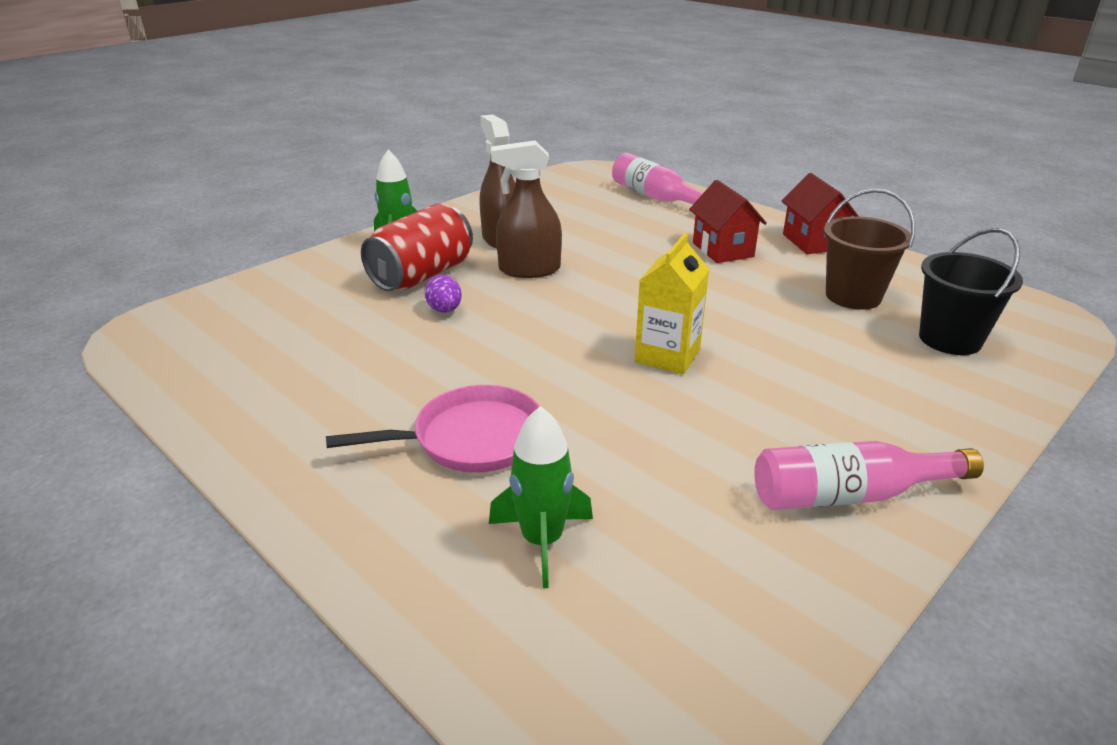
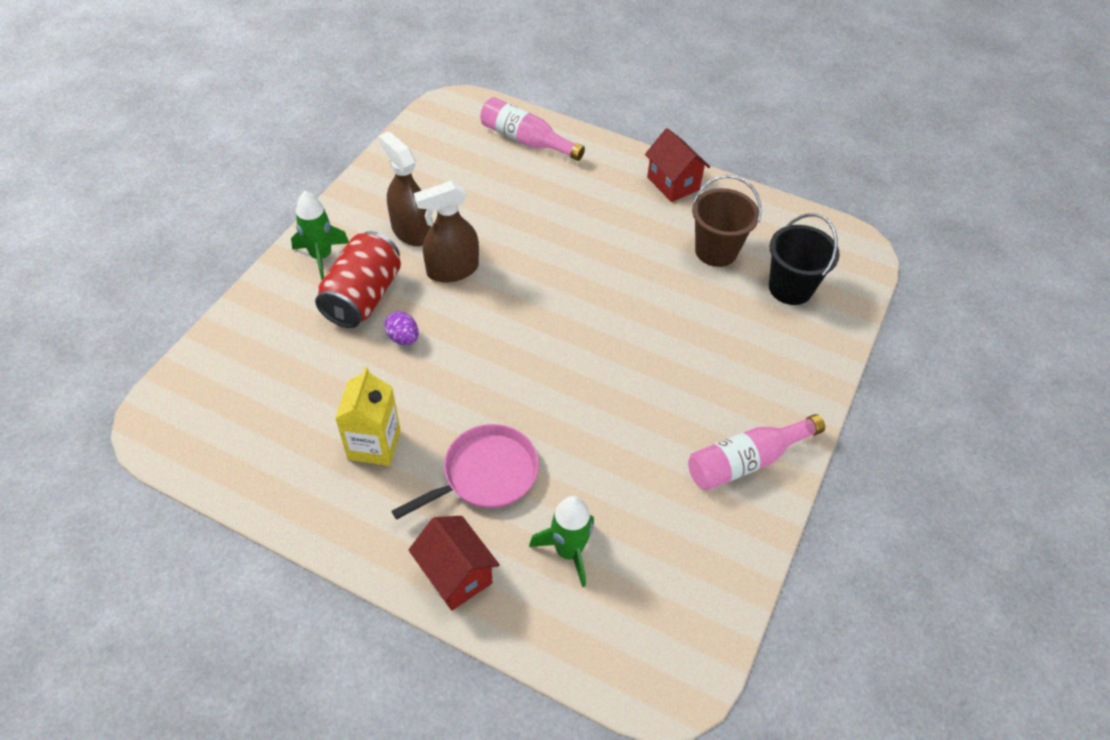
camera: 20 degrees left, 20 degrees up
(667, 356) = (596, 353): yellow carton -> yellow carton (374, 445)
(723, 250) = (604, 209): red house -> red house (456, 575)

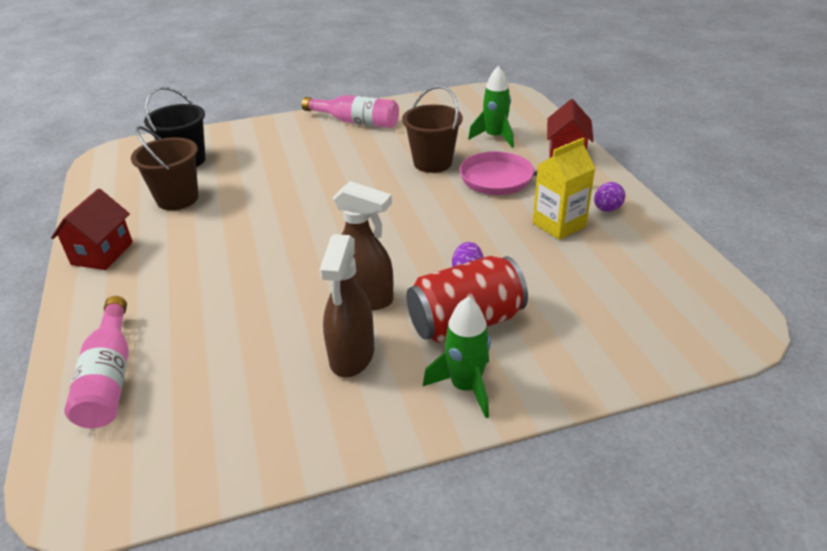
camera: 130 degrees left, 15 degrees down
(344, 502) = (607, 209): none -> purple egg
(580, 450) = (432, 163): none -> brown bucket

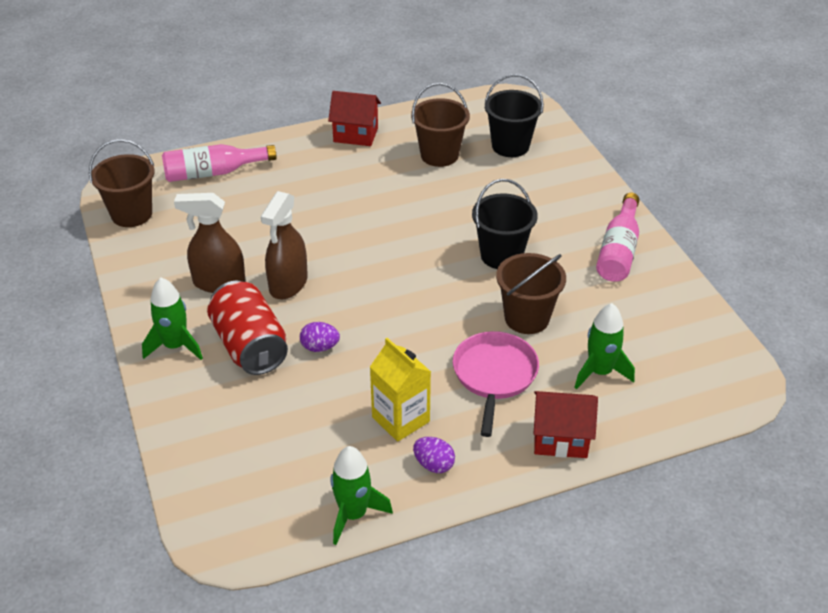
camera: 85 degrees right, 5 degrees up
(168, 467) = (131, 214): none -> brown bucket
(349, 171) = (501, 255): none -> black bucket
(674, 249) = (353, 514): none -> green rocket

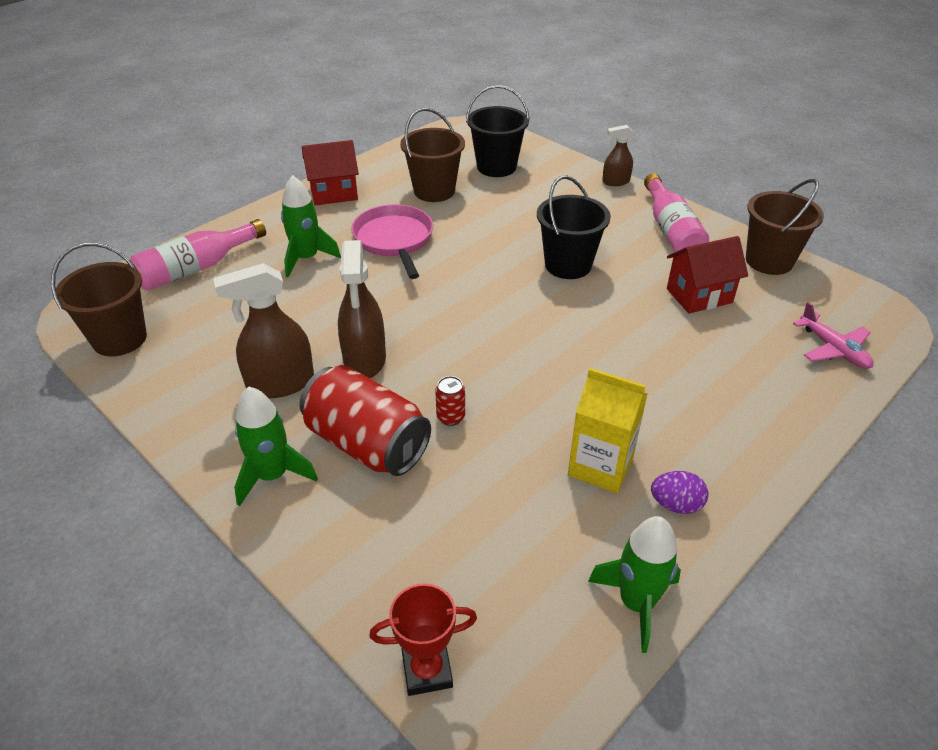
camera: 25 degrees left, 0 degrees up
(193, 500) = (427, 670): none -> red trophy
(320, 347) = (450, 417): purple egg -> red can
(494, 375) = (658, 384): pink pan -> pink pan (394, 240)
(527, 318) = (641, 317): brown bucket -> brown bucket (769, 261)
(560, 439) = (776, 426): red house -> red house (699, 295)
(600, 372) = (752, 346): green rocket -> green rocket (306, 258)
(607, 190) = (615, 182): none -> brown spray bottle
(668, 398) = (833, 349): none -> pink plane

